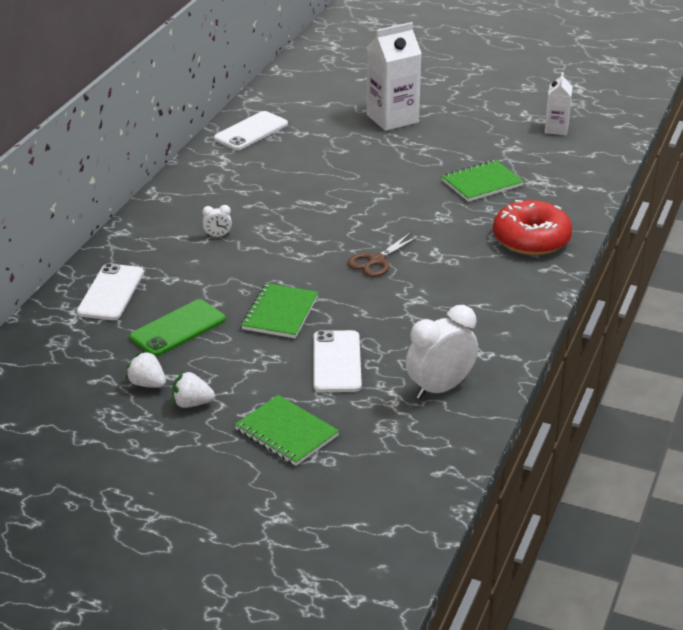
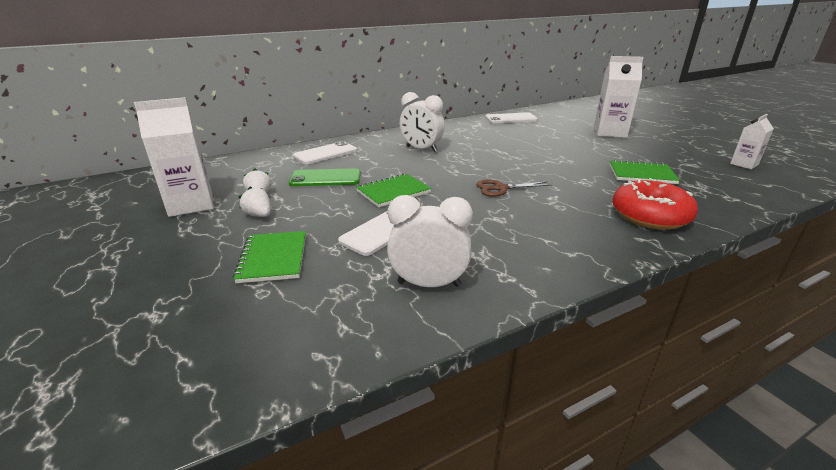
camera: 40 degrees right, 5 degrees down
(92, 429) = (191, 204): none -> white carton
(218, 236) = (421, 149): white clock -> white clock, size x2.24

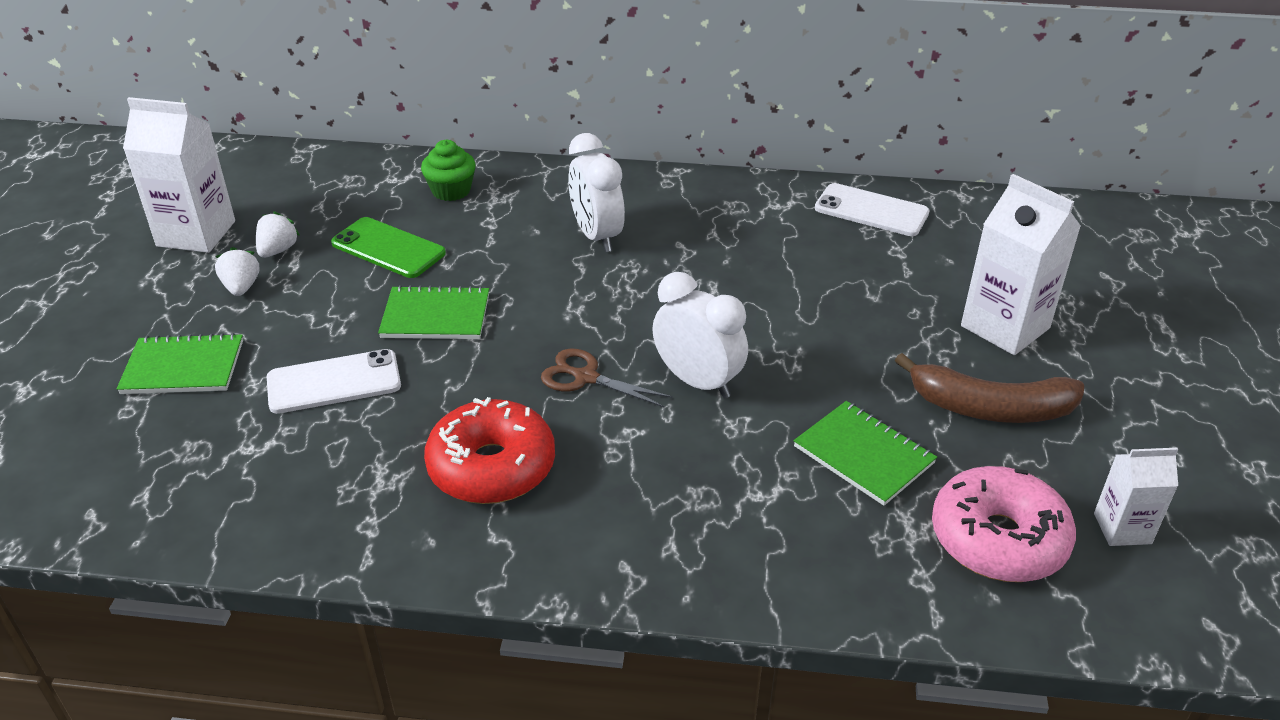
camera: 35 degrees right, 10 degrees up
(273, 258) = (183, 367): green notebook -> green notebook turned 60 degrees clockwise
(325, 153) = (451, 190): white phone -> green cupcake
(429, 284) = (279, 489): white clock -> white clock (698, 382)
(648, 150) = (991, 408): none -> brown banana
(650, 216) = (713, 539): red donut -> red donut (492, 467)
(724, 179) = (998, 539): none -> pink donut

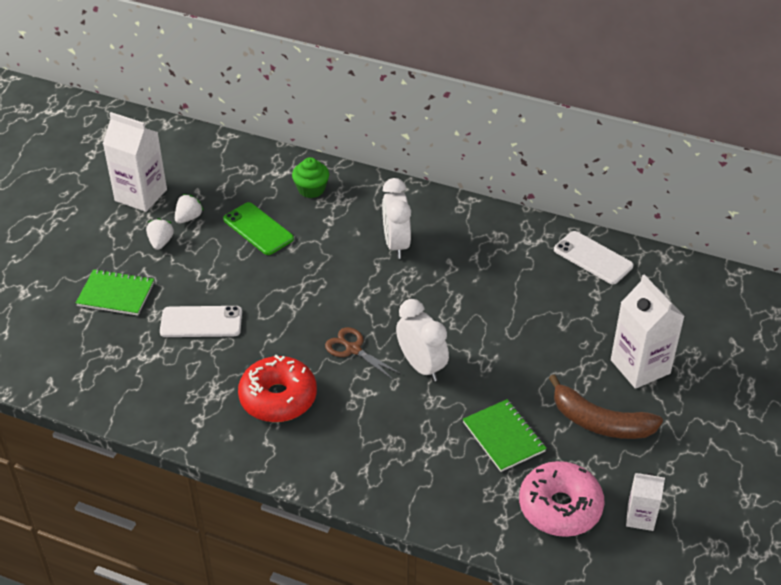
camera: 15 degrees right, 5 degrees up
(436, 316) = (274, 286): green notebook -> none

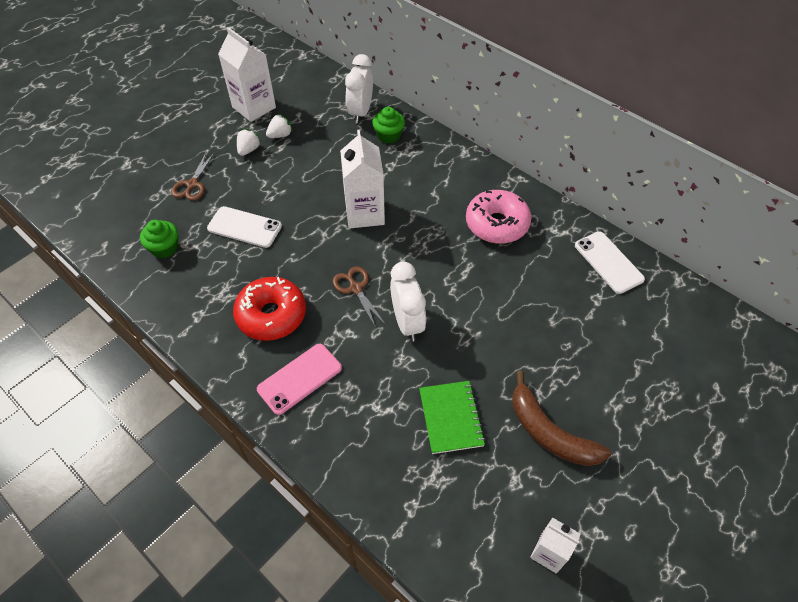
camera: 20 degrees right, 10 degrees up
(116, 294) = (192, 184): green notebook -> brown scissors
(123, 366) = (164, 248): none -> green cupcake
(258, 229) = (330, 158): green phone -> none
(338, 446) = (299, 378): none -> pink phone
(396, 244) = (437, 202): white clock -> white clock (360, 112)
(560, 507) = (473, 512): pink donut -> pink donut (496, 224)
(640, 367) = (612, 386): white carton -> white carton (364, 213)

